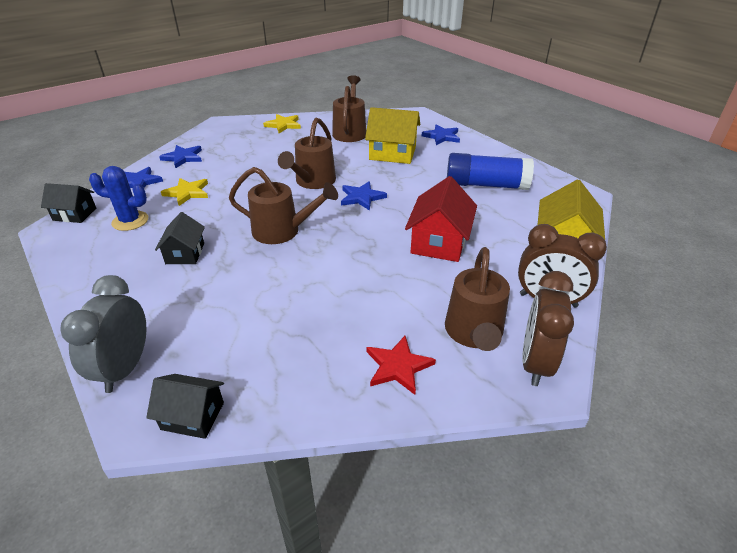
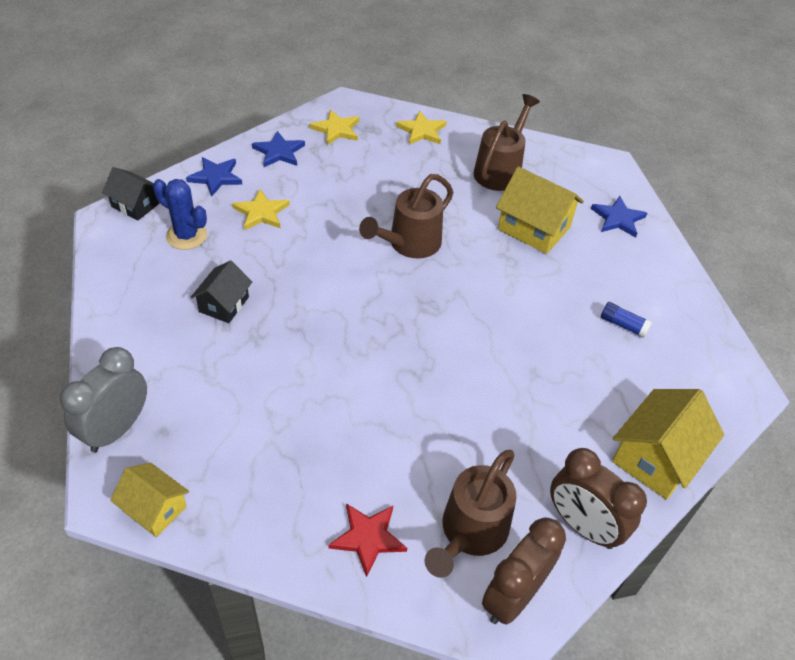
camera: 20 degrees right, 10 degrees up
(192, 416) = (154, 508): black house -> yellow house
(221, 137) = (336, 129): none -> yellow star
(283, 231) = (339, 310): brown watering can -> none
(362, 197) = (455, 290): blue star -> none
(439, 242) = (507, 393): red house -> none
(486, 185) = (623, 325): blue glue stick -> blue glue stick, size x0.43

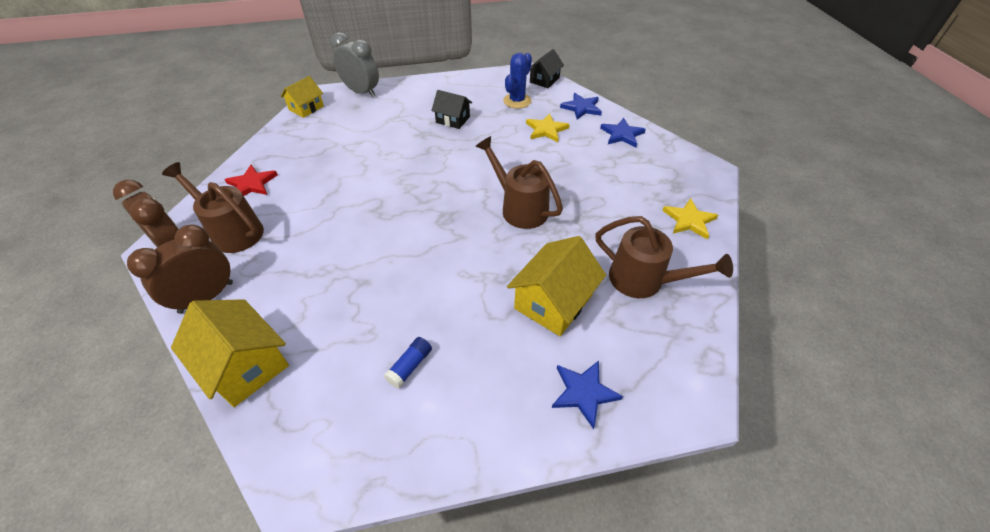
camera: 95 degrees right, 0 degrees up
(336, 129) = (666, 164): yellow star -> none

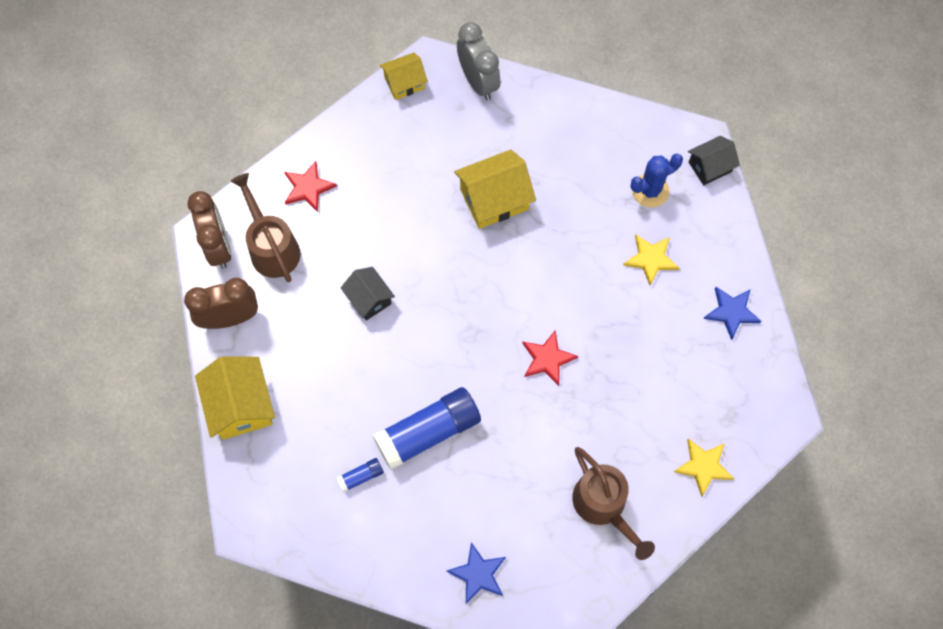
camera: 30 degrees right, 20 degrees up
(453, 119) = (556, 187): black house -> black house (369, 299)
(454, 299) = (428, 432): none -> blue glue stick
(519, 207) = (547, 359): brown watering can -> red star
(553, 302) = (509, 482): yellow house -> yellow house (494, 199)
(581, 108) = (718, 242): blue star -> none

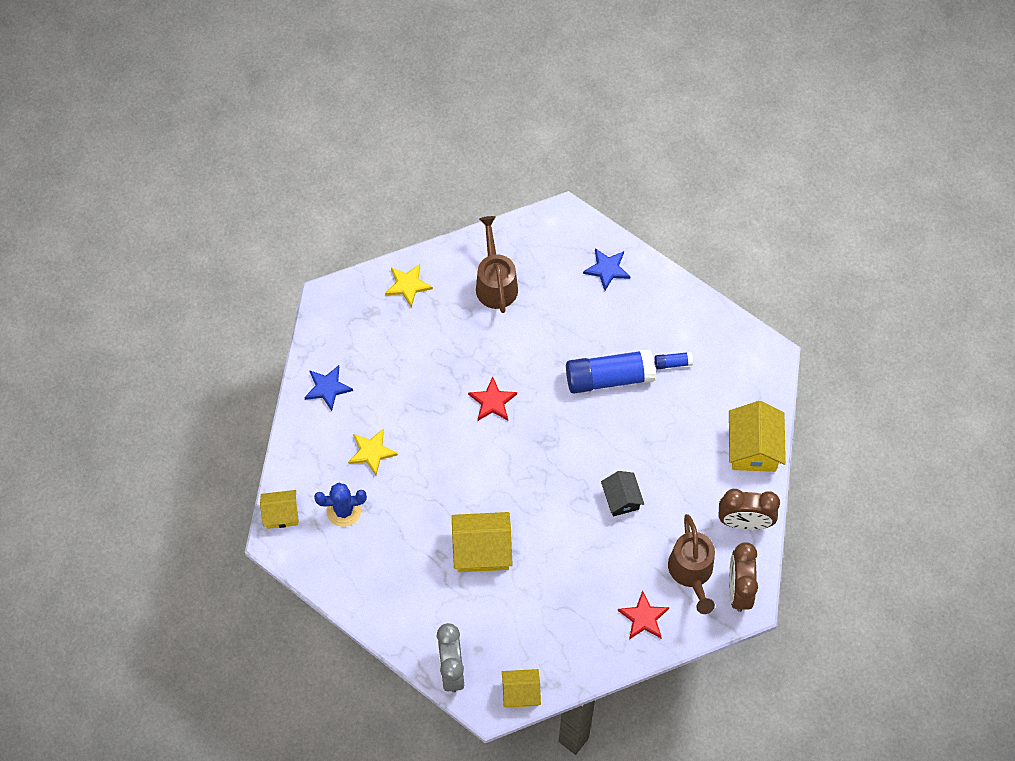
camera: 160 degrees left, 5 degrees down
(710, 167) = (281, 514): black house -> yellow house

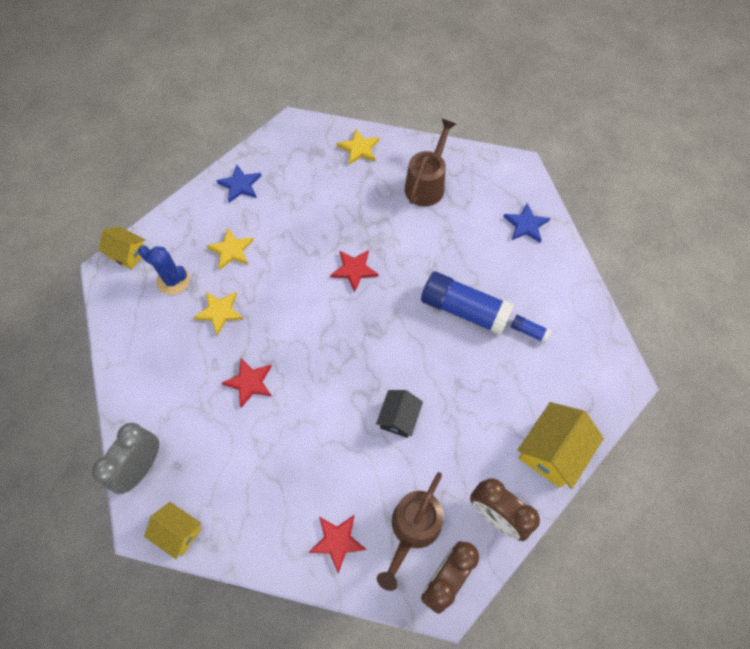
camera: 35 degrees right, 0 degrees up
(408, 510) = (220, 312): none -> yellow star
(482, 550) = (249, 382): yellow house -> red star

